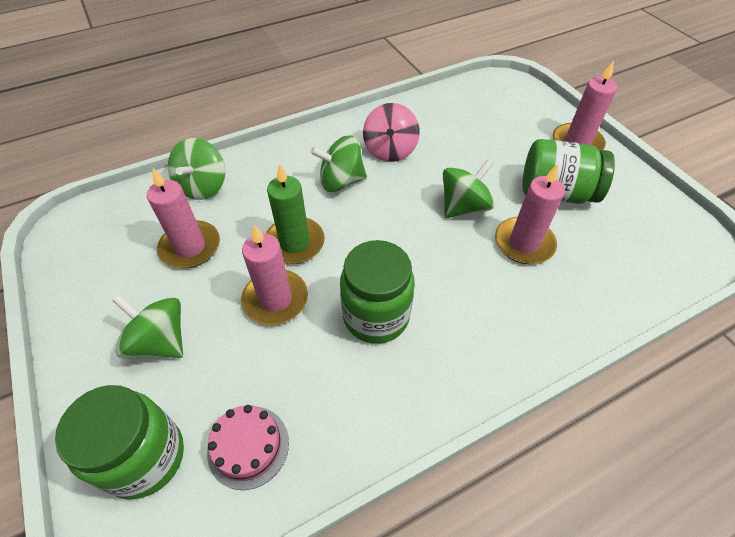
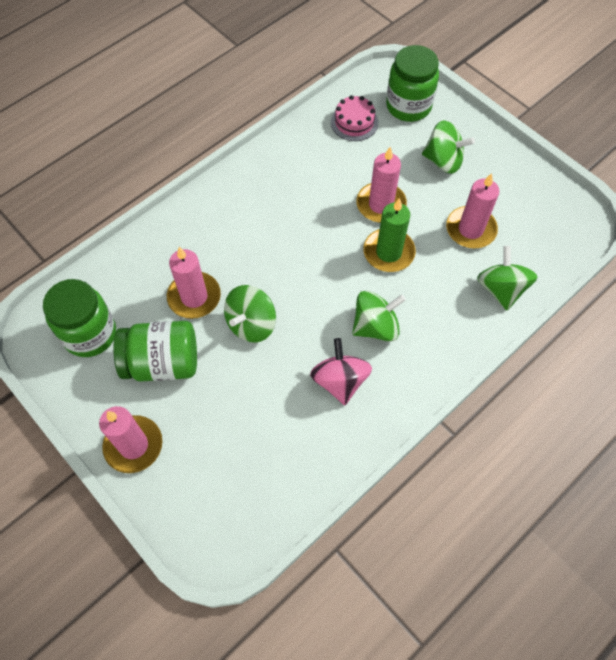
camera: 165 degrees right, 10 degrees up
(376, 316) = (303, 209): green jar -> green jar (90, 334)

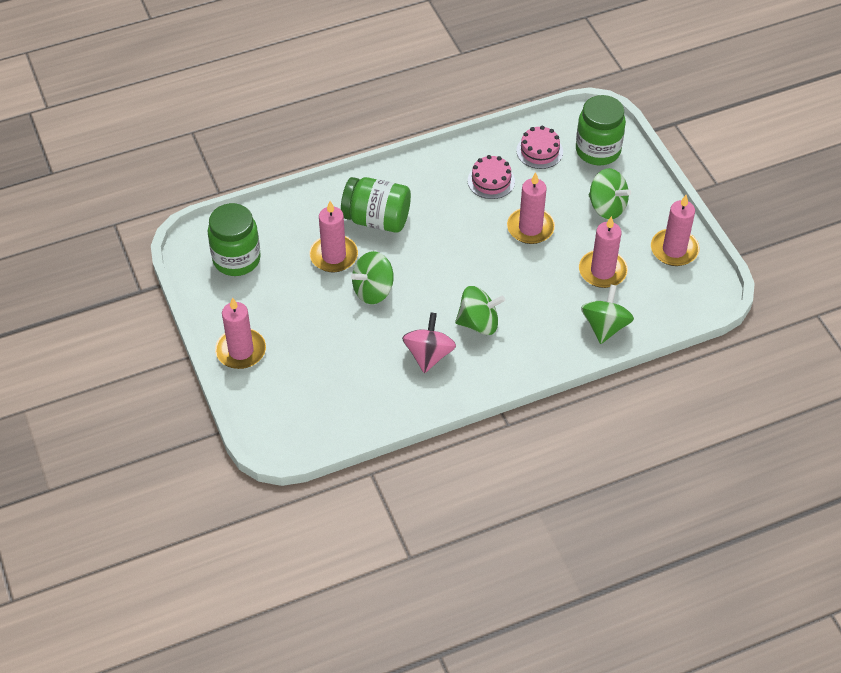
camera: 20 degrees right, 10 degrees down
(162, 363) = (287, 298): green jar -> green jar (376, 219)
(321, 166) = (491, 181): none -> pink cake
(388, 252) = (518, 268): green candle -> none
(526, 186) = (674, 249): none -> pink candle

